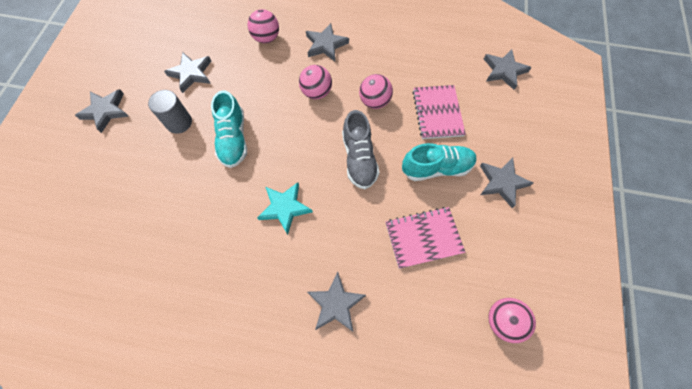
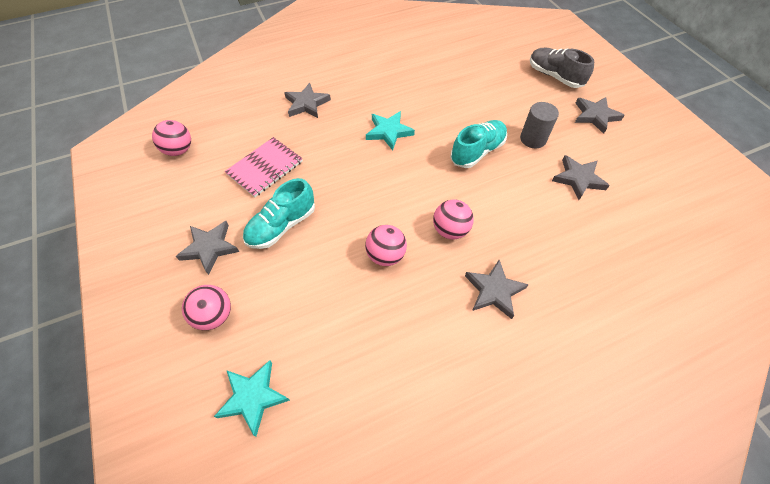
camera: 145 degrees right, 10 degrees down
(233, 139) = (477, 151): turquoise shoe -> turquoise shoe turned 90 degrees clockwise
(266, 38) = (561, 257): pink ball -> pink ball (214, 315)
(359, 158) = (359, 195): grey shoe -> grey shoe (554, 76)
(437, 113) = (310, 283): pink notebook -> none
(504, 71) = (253, 397): grey star -> turquoise star

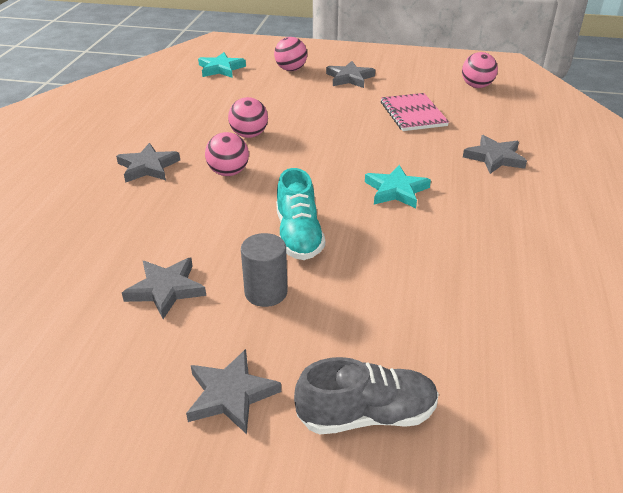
camera: 125 degrees right, 20 degrees down
(282, 226) = (336, 105): turquoise shoe -> none

